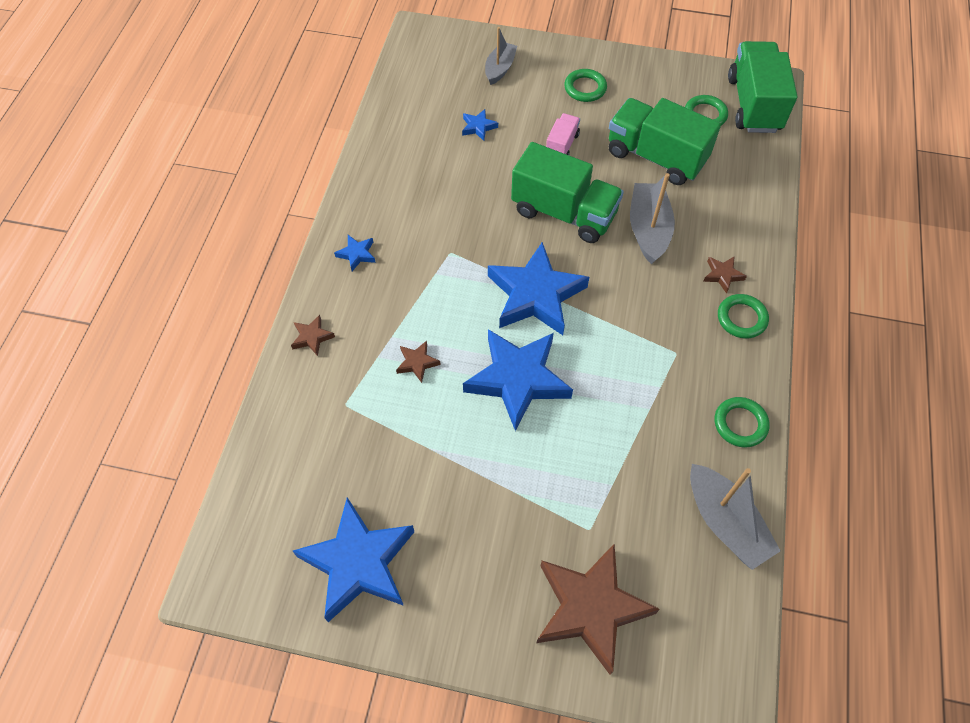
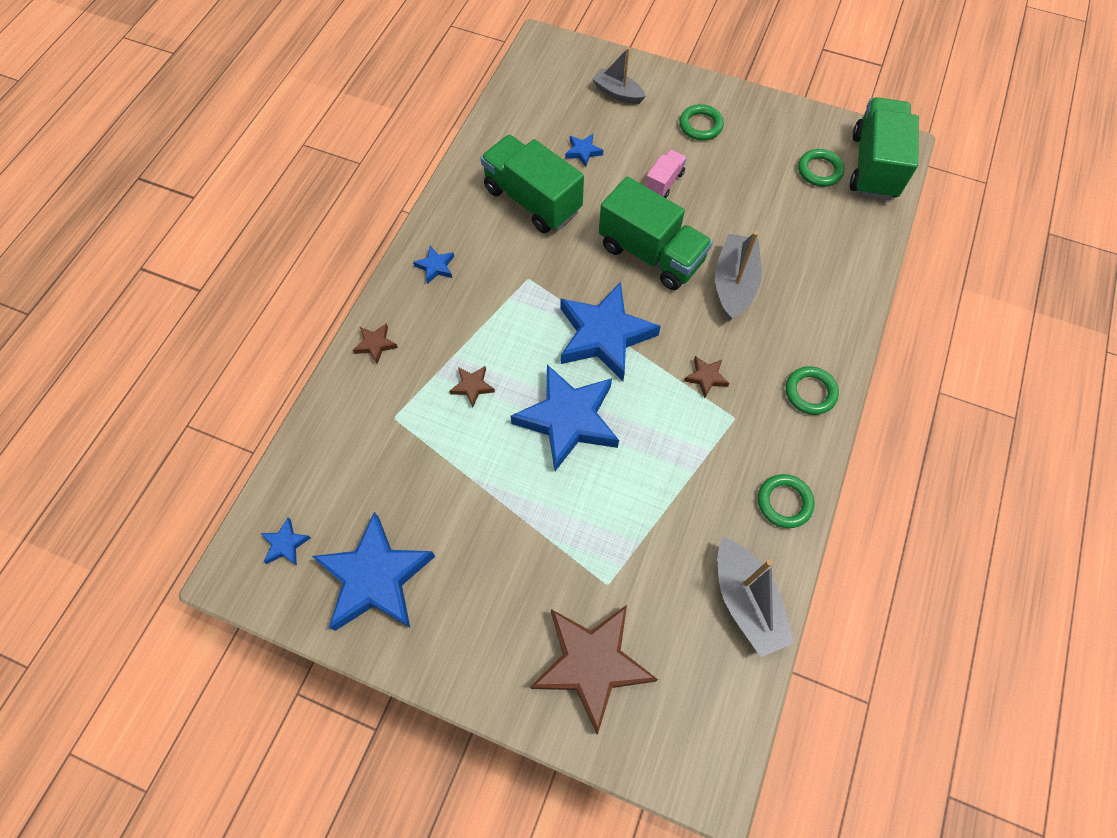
camera: 10 degrees right, 5 degrees up
(260, 546) = (285, 544): none -> blue star
(500, 68) = (617, 93): grey boat -> grey boat turned 90 degrees counterclockwise
(655, 157) = (758, 208): green truck -> green truck (532, 200)
(722, 275) = (800, 344): brown star -> brown star (706, 377)

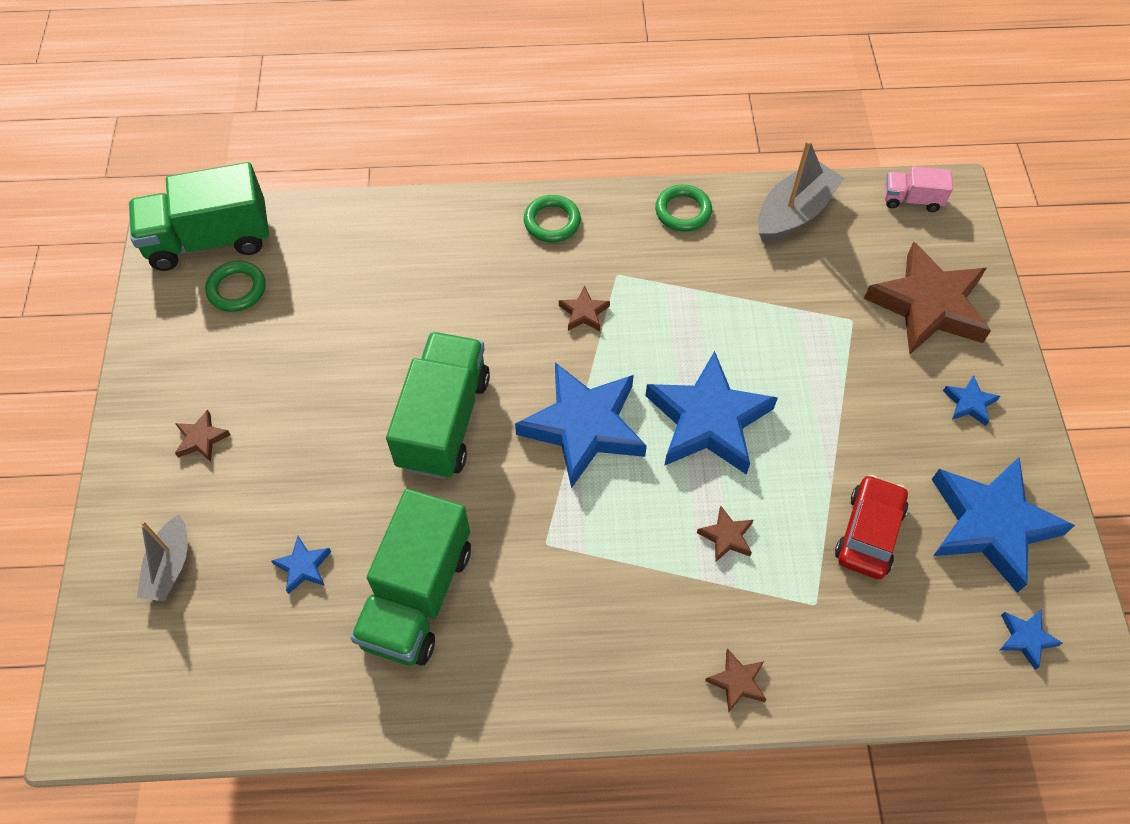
camera: 115 degrees left, 5 degrees down
(421, 483) = (869, 533): none -> red car
(435, 266) = (584, 668): blue star -> blue star (969, 403)
(664, 182) = (321, 447): pink truck -> pink truck (911, 200)
(700, 125) = (201, 439): green ring -> brown star
(734, 284) = (448, 324): grey boat -> none

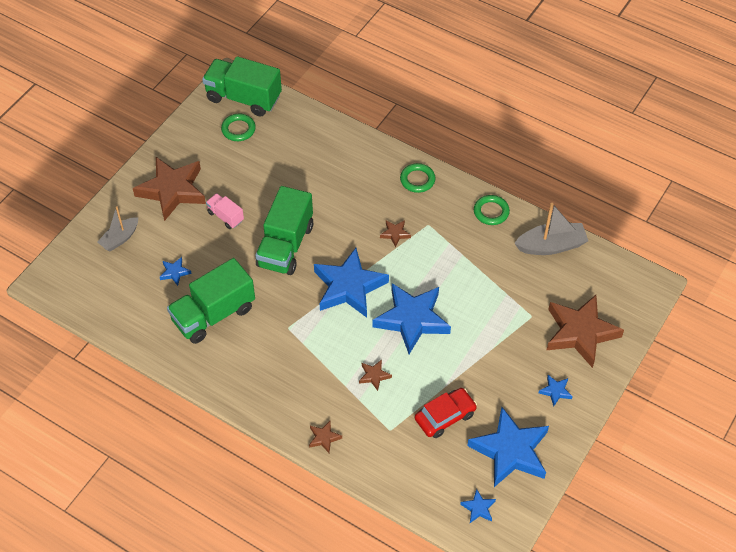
camera: 35 degrees right, 5 degrees down
(201, 439) = (172, 191): brown star -> brown star, size x2.39
(443, 421) = (285, 246): green truck -> green truck turned 150 degrees clockwise
(911, 200) = (625, 275): pink truck -> pink truck (225, 216)

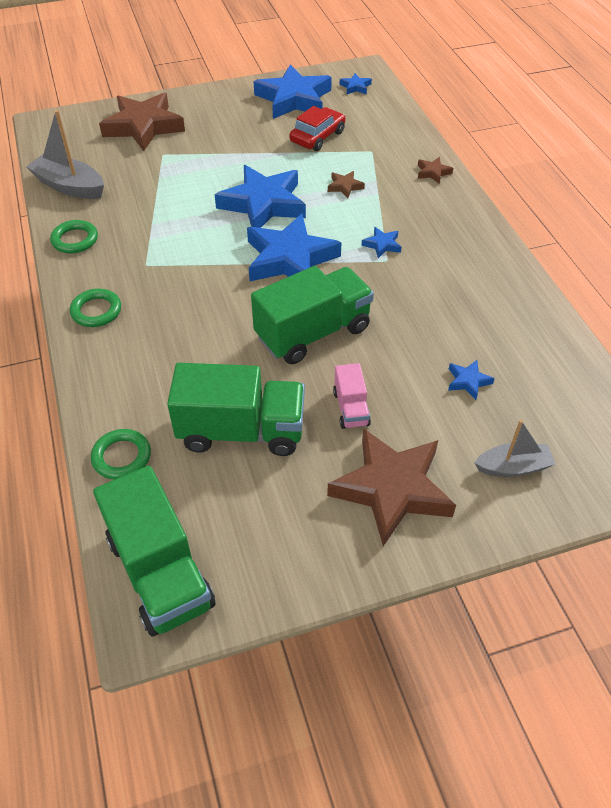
camera: 140 degrees left, 5 degrees down
(213, 314) = (455, 313): green truck -> green truck (241, 431)
(238, 129) = (220, 522): green ring -> green ring (122, 457)
(395, 234) = (188, 276): brown star -> none
(445, 416) = (317, 137): red car -> red car turned 120 degrees clockwise
(555, 391) = (215, 109): blue star -> blue star (382, 245)

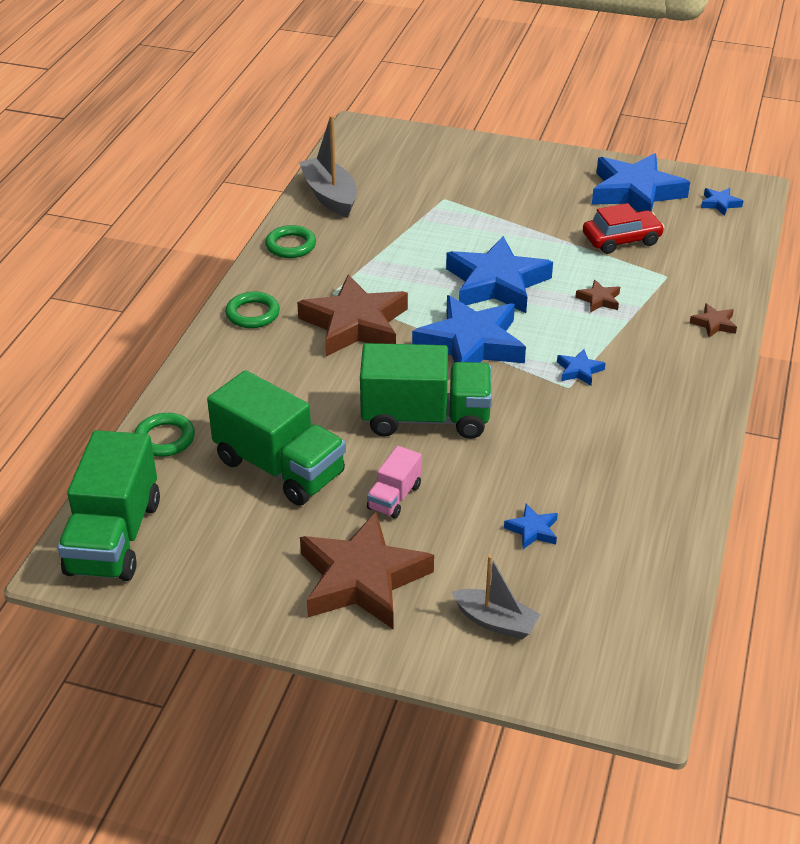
camera: 35 degrees right, 10 degrees down
(143, 127) = (451, 165): brown star -> brown star (355, 324)

